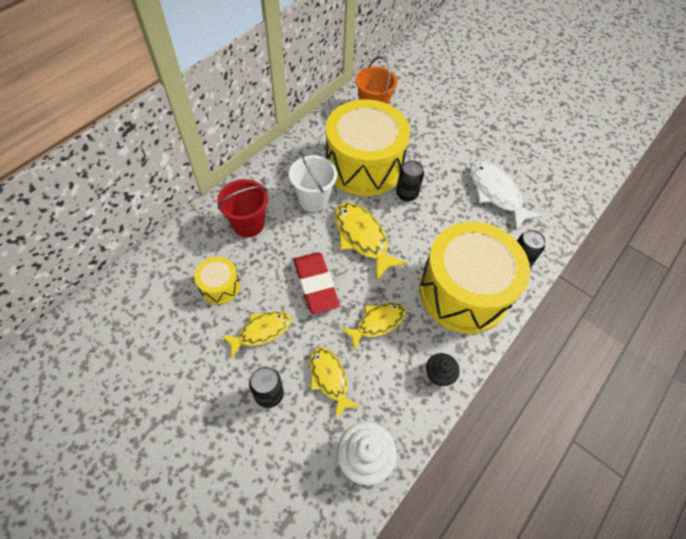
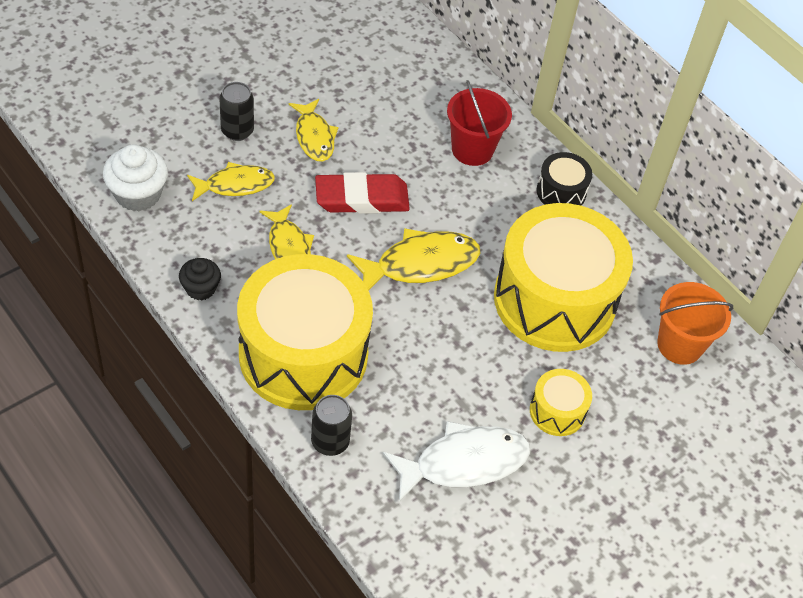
camera: 100 degrees right, 5 degrees down
(220, 286) = (386, 110): yellow drum -> yellow drum (557, 411)
(274, 171) = (561, 192): none -> black drum
(313, 199) = (499, 225): white bucket -> none
(406, 194) = (487, 338): black can -> none

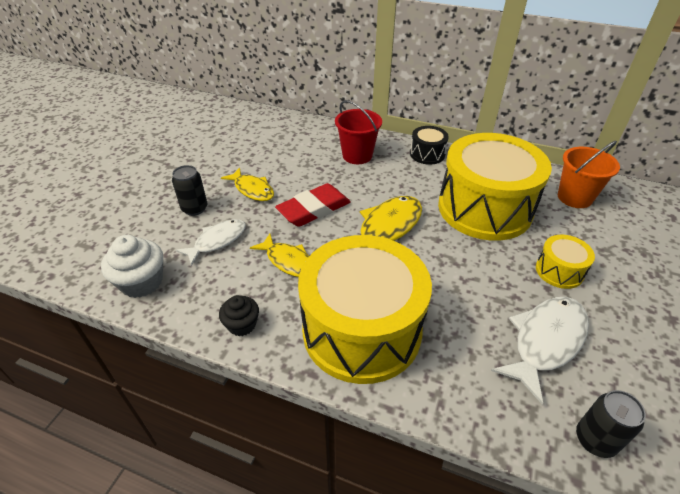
camera: 25 degrees left, 10 degrees down
(235, 185) = (217, 241): yellow fish -> white fish
(330, 442) = (441, 387): black can -> black can (595, 440)

